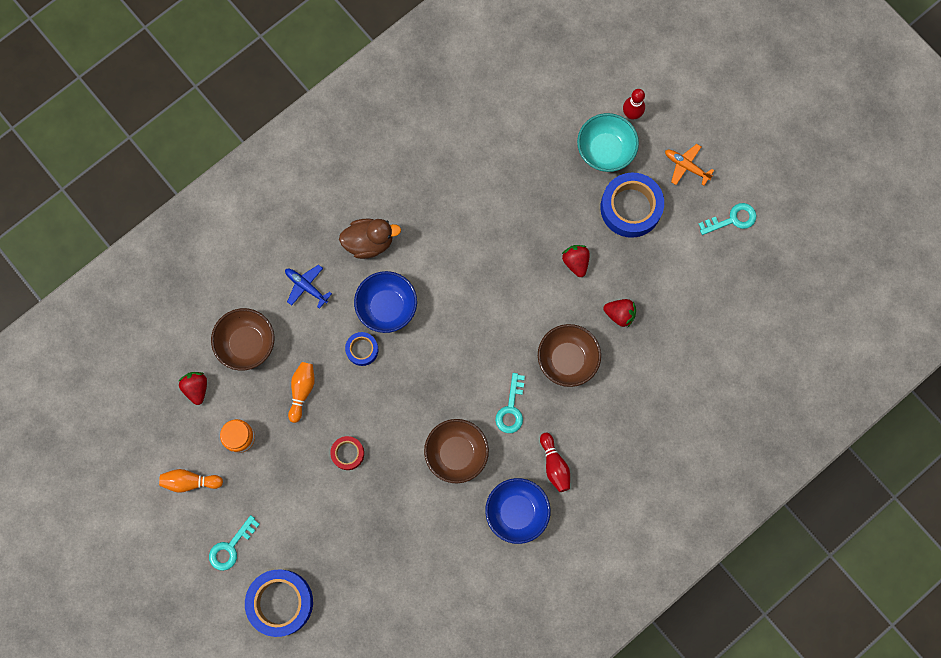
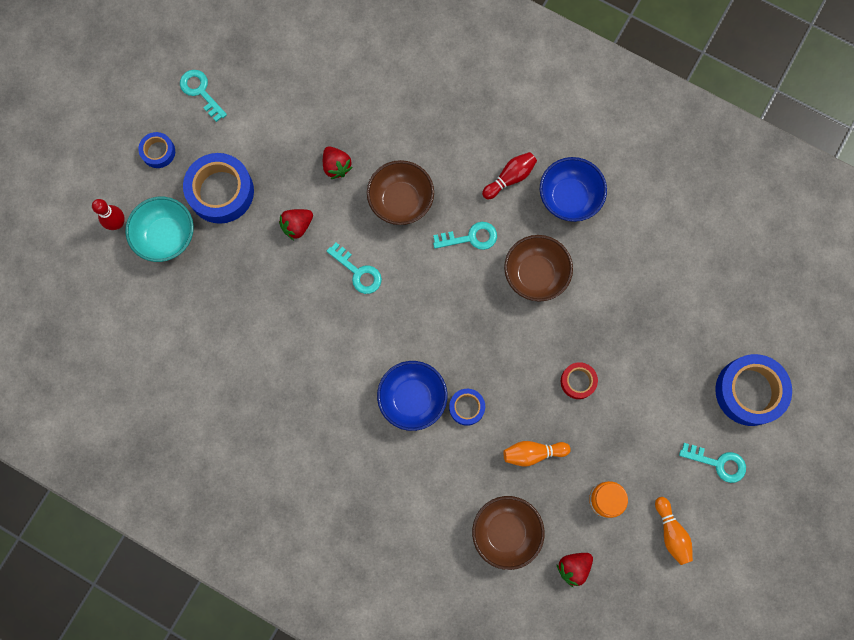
camera: 110 degrees left, 0 degrees up
(306, 287) = (421, 492): blue plane -> none
(369, 242) = (349, 444): brown duck -> none
(515, 300) = (358, 272): none -> turquoise key
(619, 314) = (336, 166): red strawberry -> red strawberry turned 150 degrees clockwise
(686, 166) = (158, 152): orange plane -> blue tape

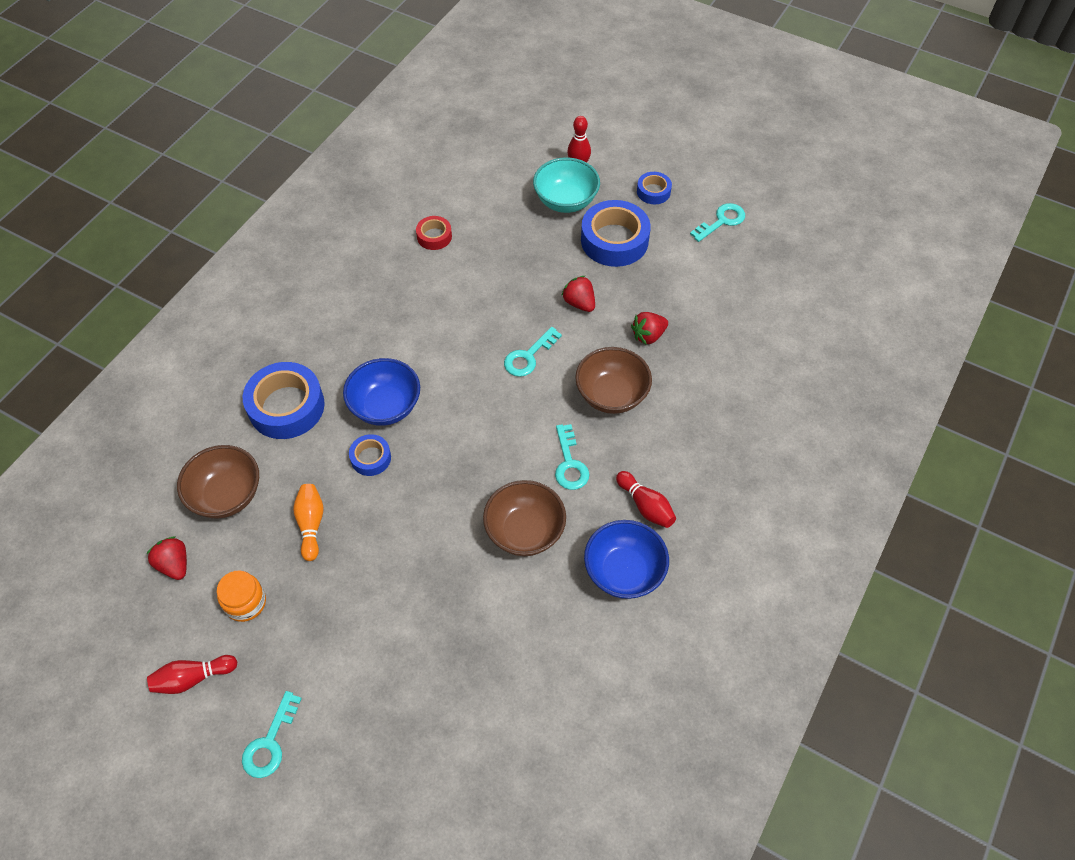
camera: 90 degrees right, 20 degrees down
(578, 381) = (391, 575): red tape -> red tape (434, 236)
(671, 533) = (193, 678): orange bowling pin -> red bowling pin
(749, 391) = (359, 791): blue tape -> blue tape (286, 406)

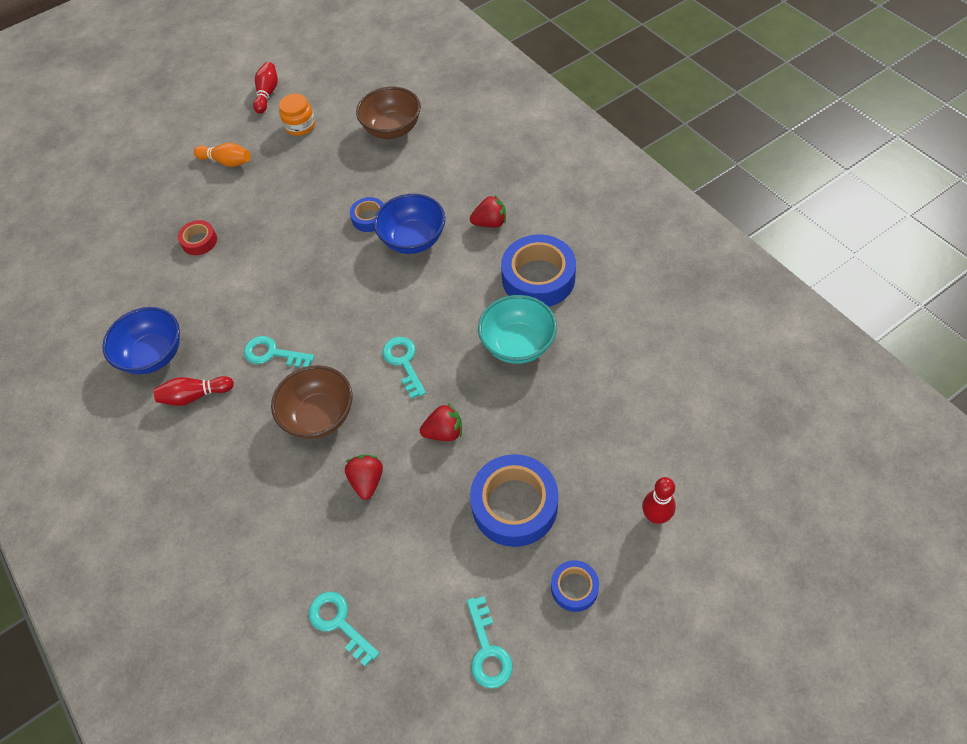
camera: 120 degrees right, 0 degrees up
(174, 564) = (355, 95): red strawberry -> red strawberry (490, 223)
(270, 742) = (198, 122): turquoise key -> turquoise key (339, 623)
(286, 406) = (452, 176): blue tape -> blue tape (538, 278)
(311, 524) = (335, 170): orange bowling pin -> orange bowling pin (226, 162)
(434, 236) = (600, 330): red tape -> red tape (199, 241)
(525, 531) = (236, 299): brown bowl -> none
(565, 201) = (599, 477): turquoise bowl -> turquoise bowl (518, 344)

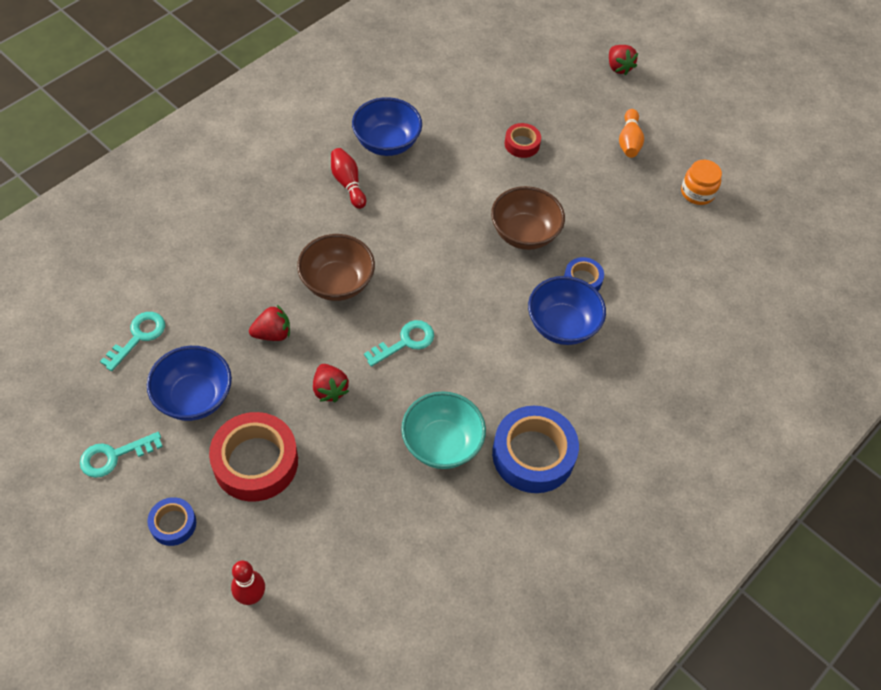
camera: 70 degrees right, 0 degrees up
(267, 94) = (736, 153): red bowling pin -> none
(273, 353) = (400, 232): turquoise key -> none
(392, 129) = (717, 279): brown bowl -> brown bowl (524, 233)
(429, 563) = (194, 397): none -> blue bowl
(490, 223) = (602, 396): red strawberry -> red strawberry (618, 67)
(514, 505) = (255, 462): blue tape -> red tape

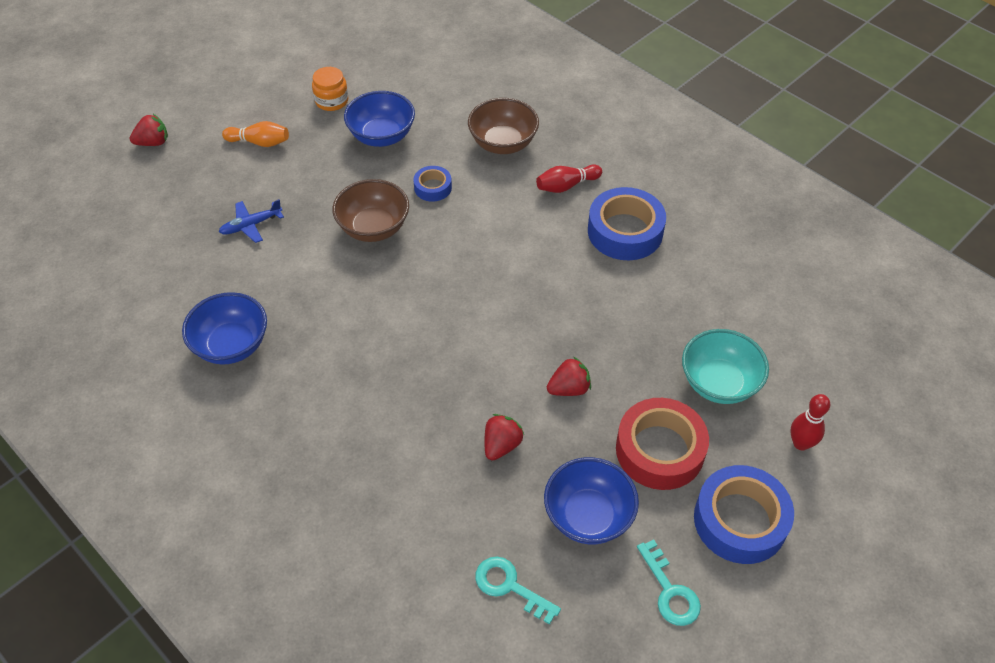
camera: 85 degrees left, 5 degrees down
(173, 524) = (740, 520): blue tape -> blue tape, size x1.93
(272, 334) = (501, 445): red strawberry -> red strawberry turned 45 degrees clockwise
(337, 283) = (433, 387): brown bowl -> brown bowl (503, 143)
(348, 184) = (290, 382): red bowling pin -> red bowling pin (566, 186)
(405, 342) = (508, 325): turquoise key -> none
(442, 444) = (621, 297): turquoise bowl -> turquoise bowl (719, 383)
(522, 144) = (251, 225): red tape -> blue plane
(562, 325) = (485, 205): blue bowl -> blue bowl (382, 136)

